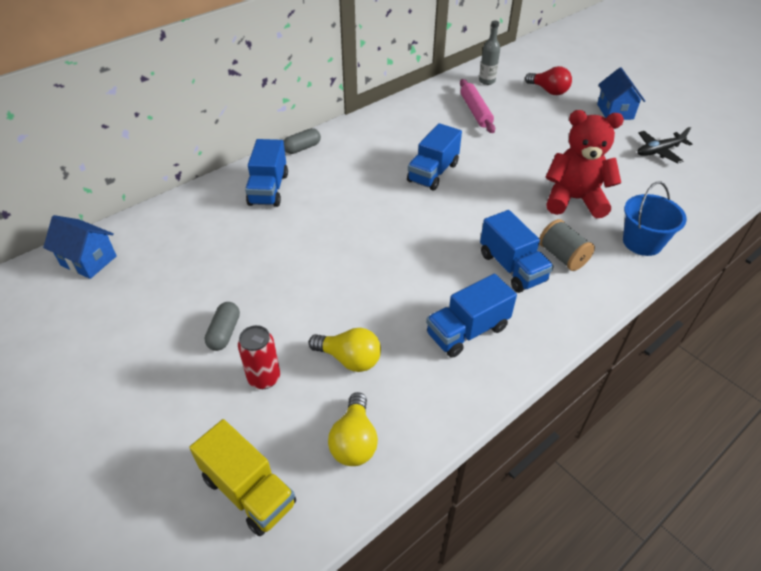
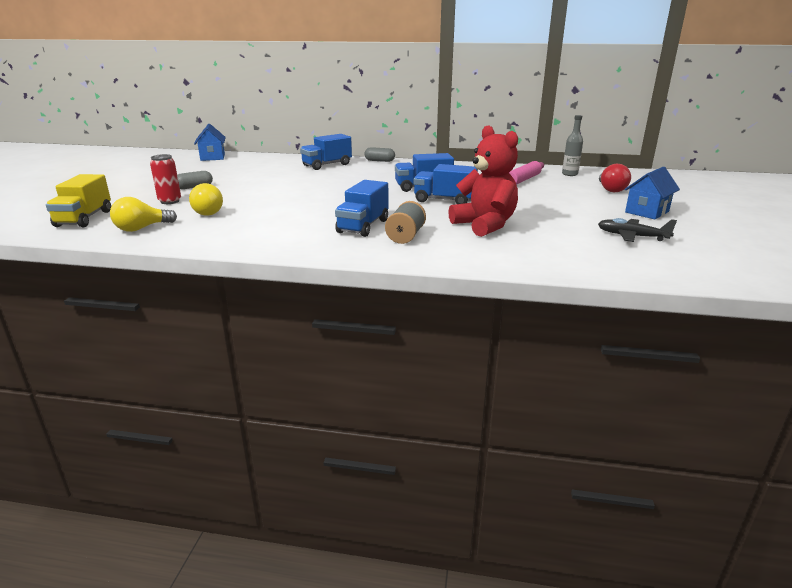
camera: 50 degrees right, 20 degrees down
(467, 331) = (275, 230): blue truck -> blue truck (444, 200)
(642, 242) = (480, 256): blue bucket -> none

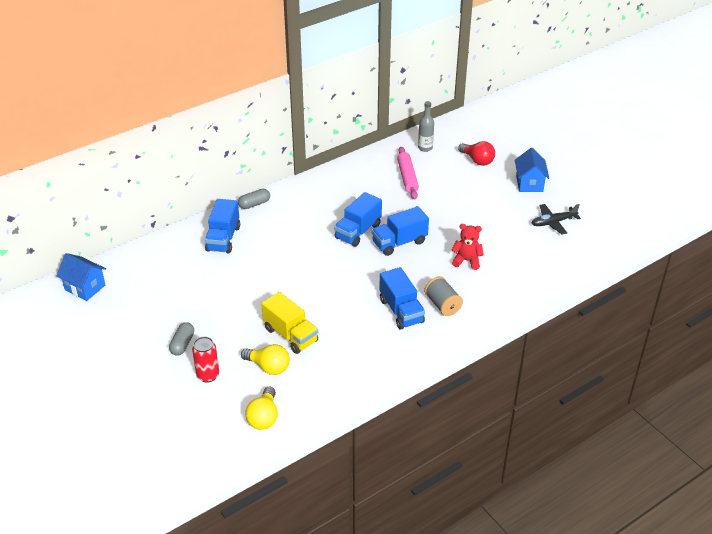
camera: 45 degrees left, 15 degrees up
(84, 218) = (192, 440): yellow truck -> yellow truck (290, 335)
(485, 225) = (467, 260): red teddy bear -> red teddy bear, size x0.57

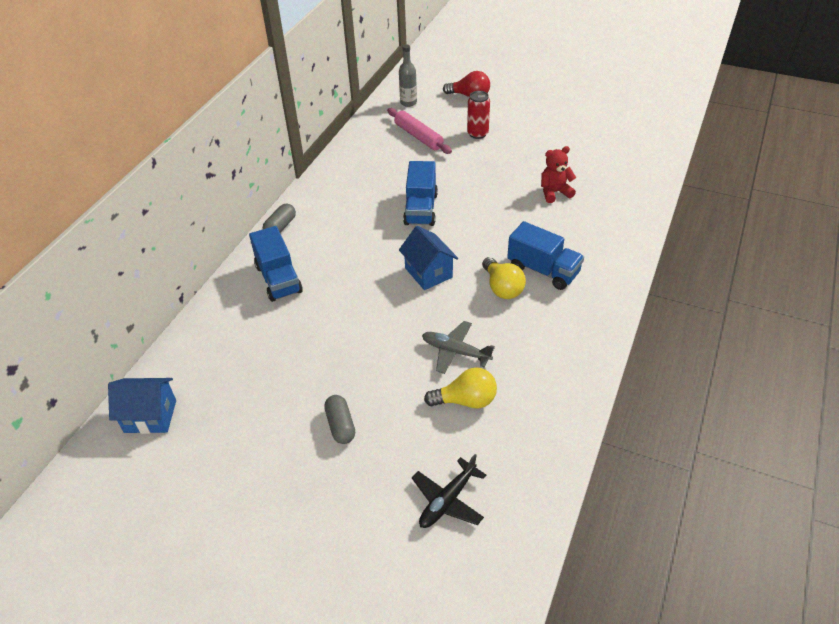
camera: 30 degrees left, 5 degrees up
(208, 375) = (406, 447): red can -> red can (477, 134)
(264, 417) = (516, 463): yellow light bulb -> yellow light bulb (502, 288)
(290, 335) = (455, 351): yellow truck -> grey plane
(399, 242) = (473, 202): blue truck -> none
(442, 305) = (576, 245): grey spool -> none
(529, 183) = (537, 99): blue house -> blue house (428, 273)
(553, 222) = (594, 125): black plane -> black plane (447, 500)

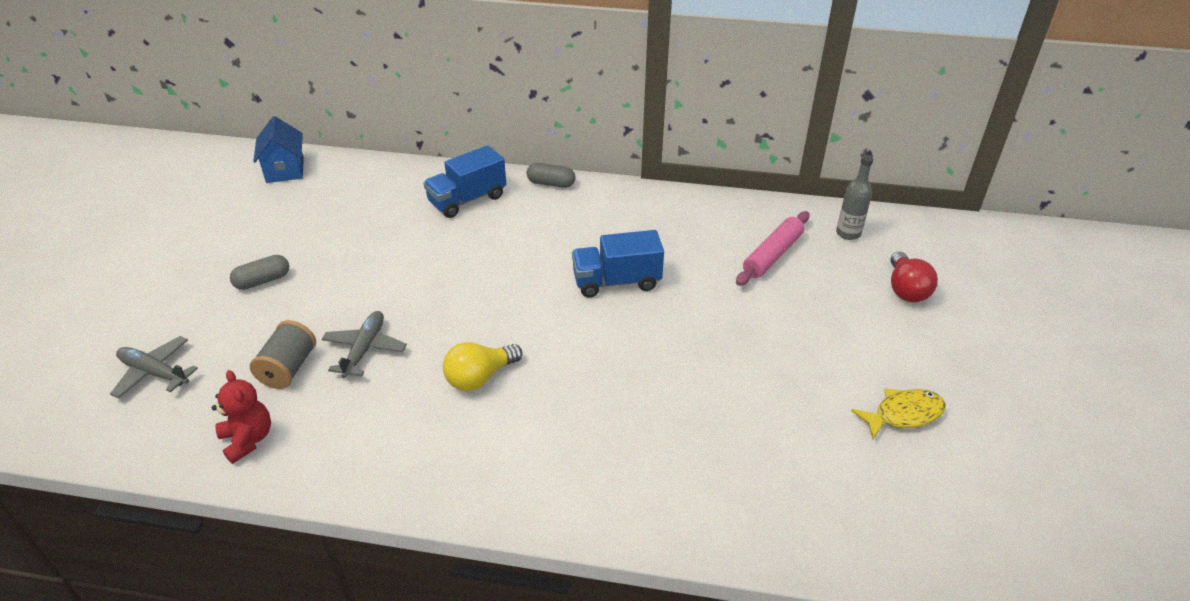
camera: 75 degrees right, 5 degrees down
(428, 273) = (497, 307): blue house -> none
(447, 500) = (154, 373): black plane -> grey plane
(466, 400) = (289, 368): yellow light bulb -> grey spool
(477, 134) = (811, 311): red can -> none
(543, 270) = (521, 416): blue truck -> none
(554, 192) = (703, 412): red teddy bear -> red teddy bear (248, 439)
(568, 123) = (903, 414): none -> yellow fish

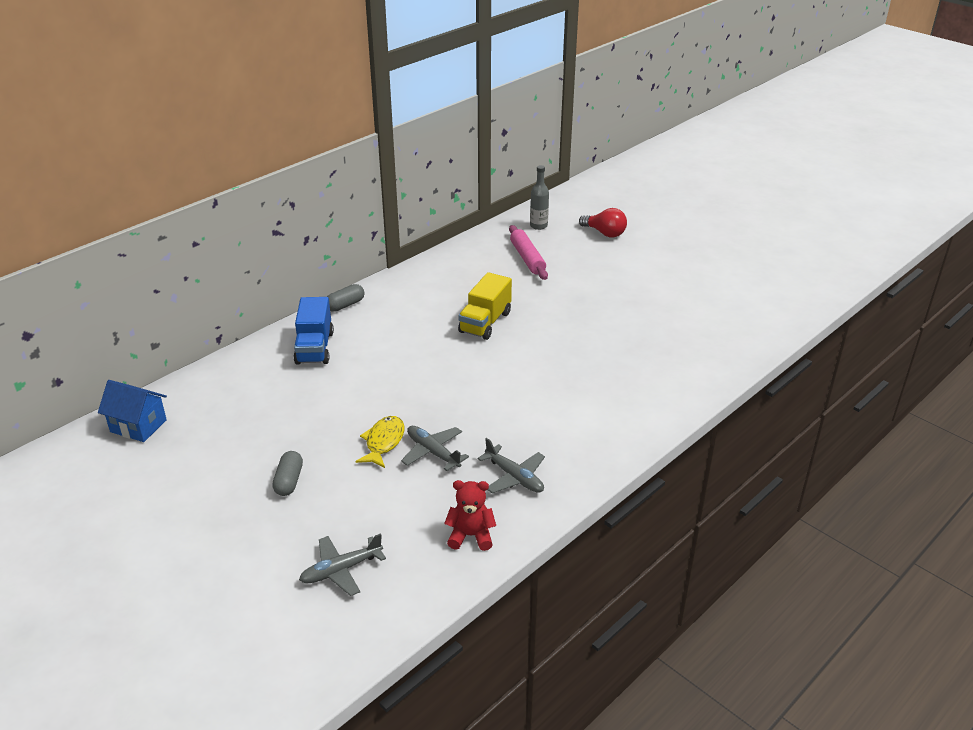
camera: 55 degrees left, 5 degrees down
(289, 368) = (414, 495): grey spool -> none
(364, 429) = (514, 477): none -> grey plane
(480, 377) = (516, 411): yellow light bulb -> none
(616, 281) = (485, 322): blue truck -> yellow truck
(903, 414) = (691, 281): yellow fish -> yellow fish (383, 442)

